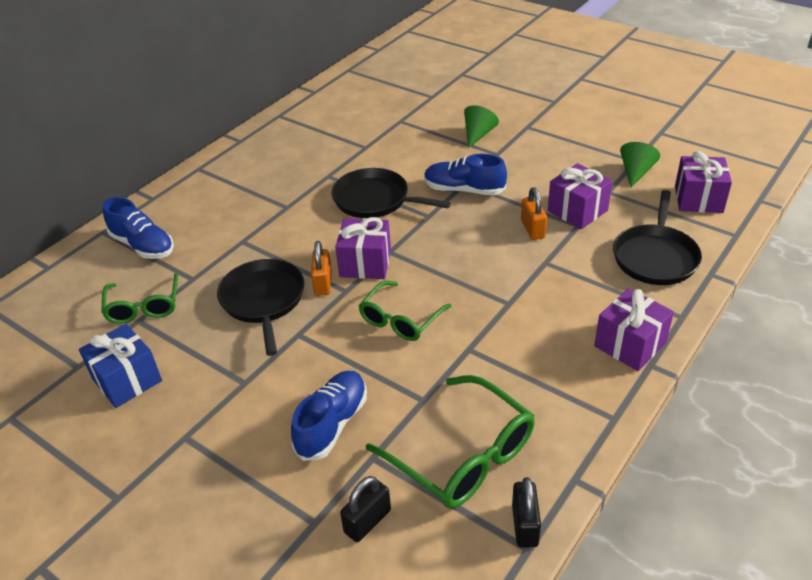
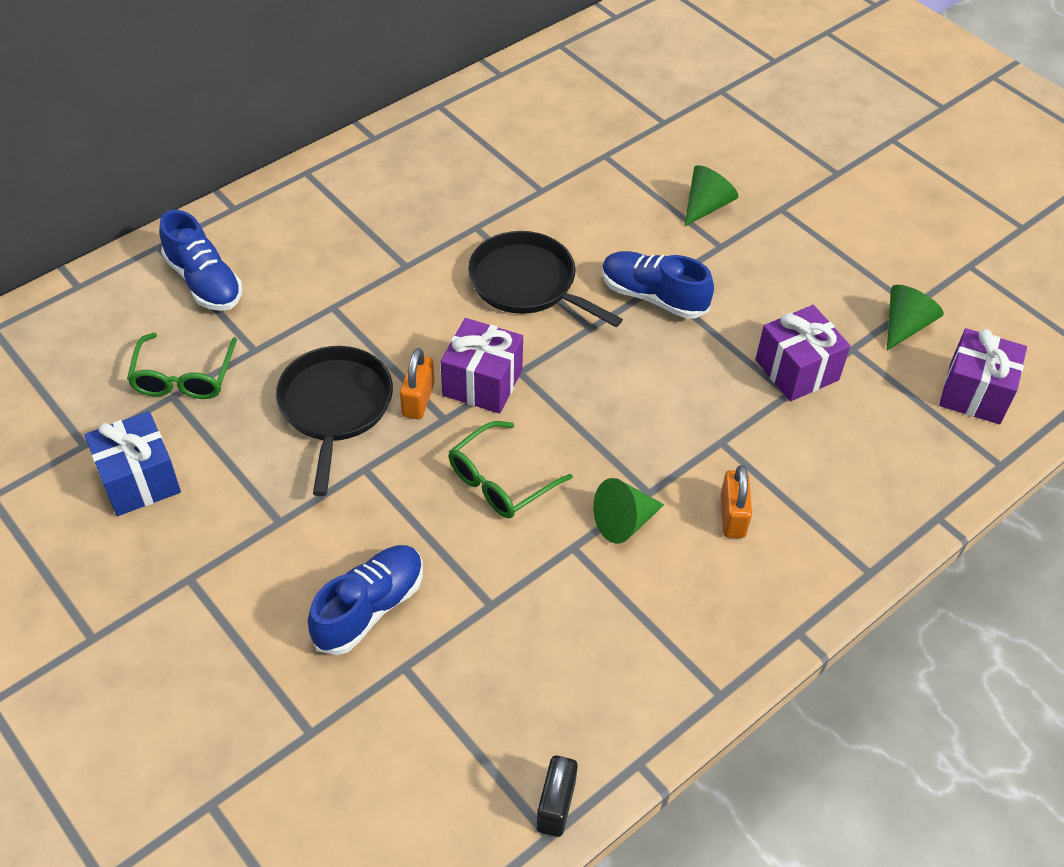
camera: 10 degrees right, 10 degrees up
(367, 521) = (372, 748): black padlock -> none
(463, 455) = (514, 694): green glasses -> none
(498, 325) = (624, 522): none -> green cone
(532, 229) = (724, 384): orange padlock -> orange padlock (732, 516)
(630, 344) = (784, 595): purple gift -> none
(655, 257) = (874, 471): black pan -> none

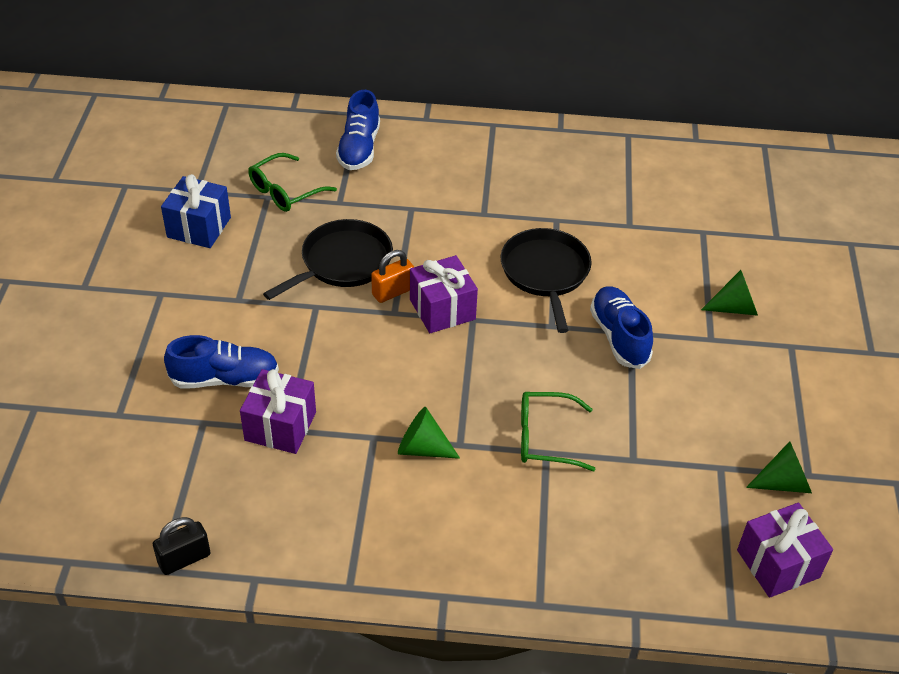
camera: 45 degrees right, 5 degrees down
(500, 481) = (380, 370): green glasses -> green glasses (545, 438)
(732, 516) = (494, 499): orange padlock -> none
(797, 370) = (660, 450): purple gift -> purple gift (280, 426)

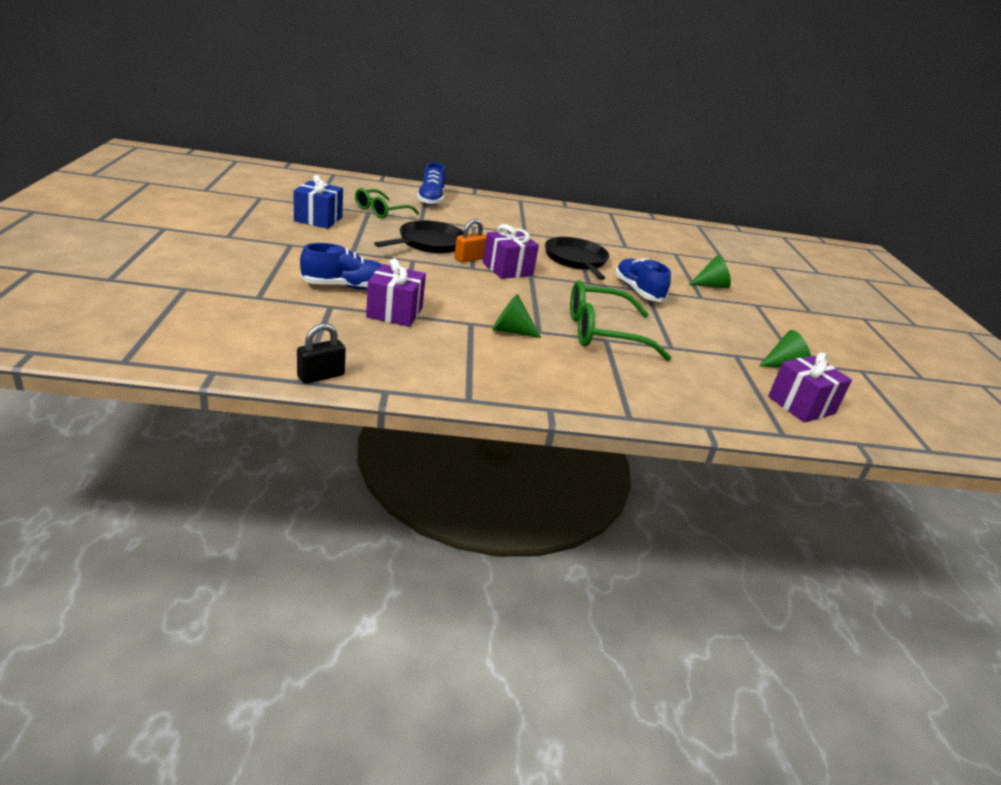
camera: 10 degrees left, 15 degrees down
(545, 438) = (602, 332): green glasses -> green glasses, size x1.54

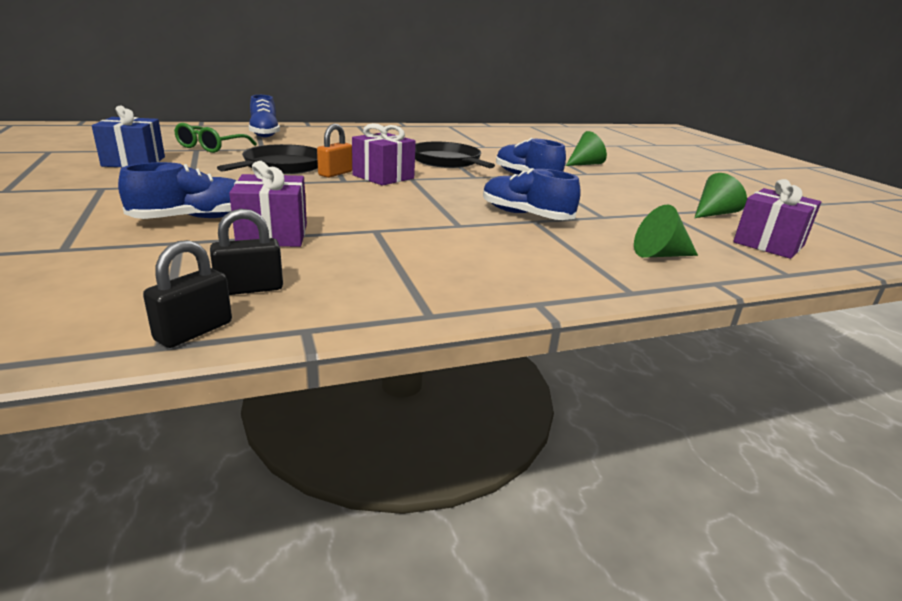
camera: 15 degrees left, 5 degrees down
(363, 353) = (250, 289): none -> black padlock
(510, 331) = (427, 230): green cone -> green cone (659, 255)
(602, 332) = (525, 215): green glasses -> blue shoe

